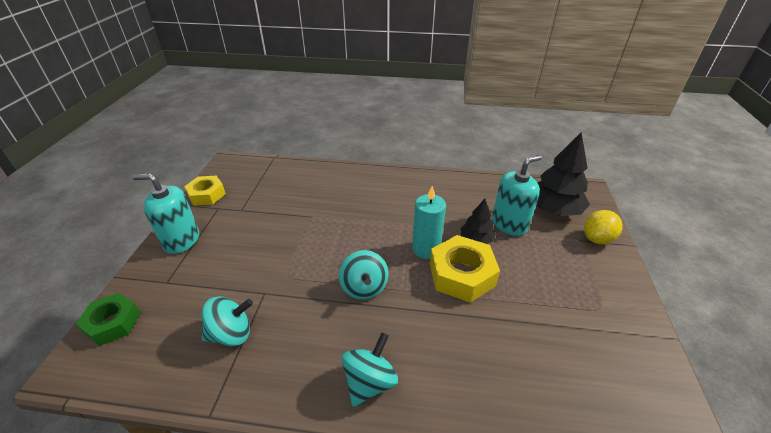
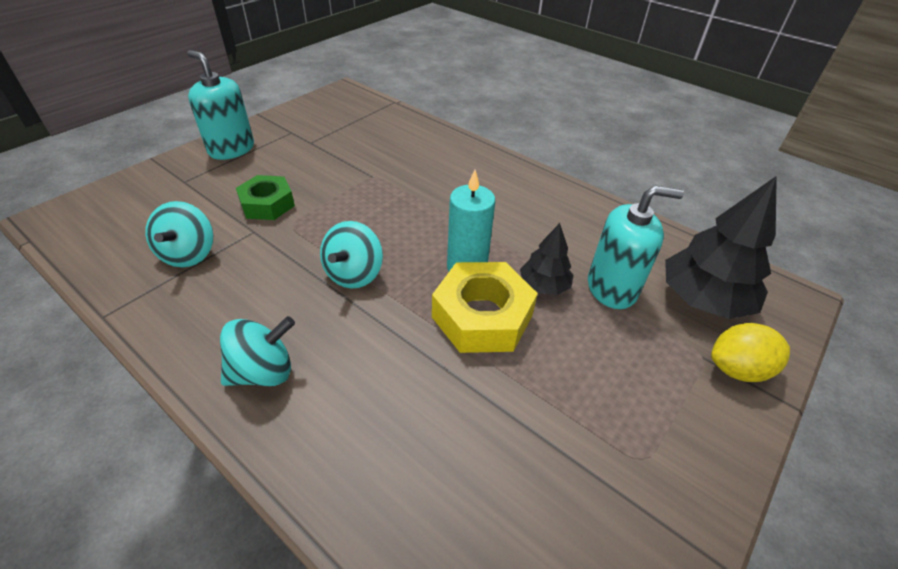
camera: 30 degrees right, 5 degrees up
(113, 323) = (112, 196): green nut -> green nut (267, 204)
(207, 195) = (293, 115): yellow nut -> none
(231, 334) = (189, 254): turquoise spinning top -> turquoise spinning top turned 75 degrees clockwise

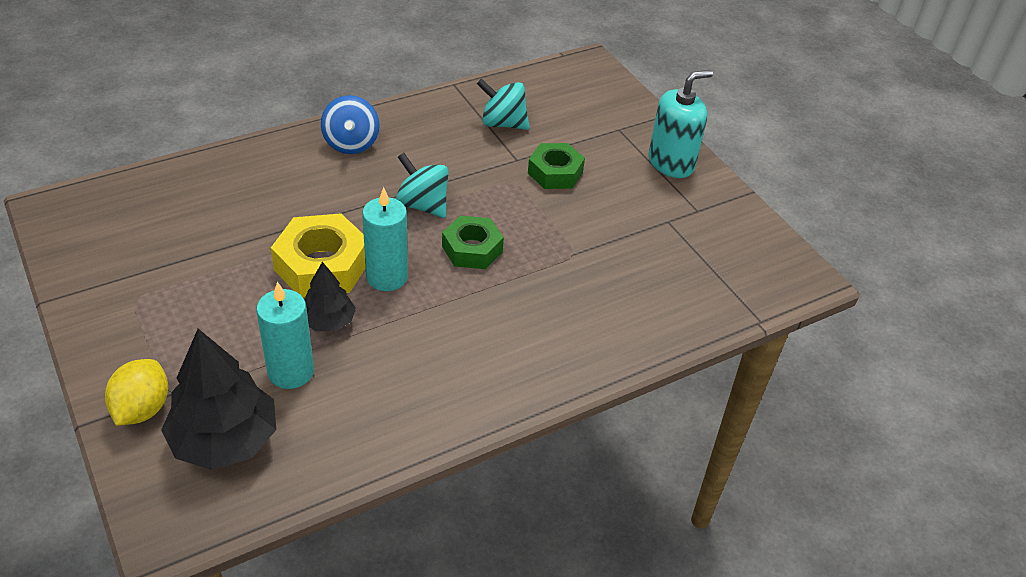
camera: 110 degrees right, 0 degrees up
(263, 371) = (351, 143): turquoise spinning top -> blue spinning top
(399, 227) = (472, 249): none -> green nut
(612, 288) = (291, 372): turquoise soap dispenser -> turquoise candle

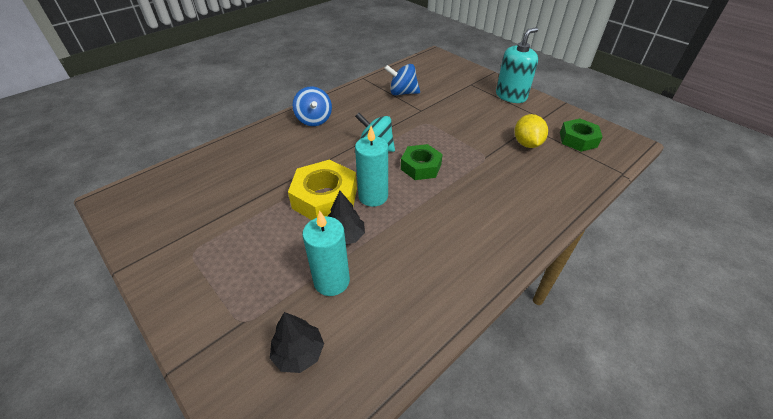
camera: 10 degrees left, 0 degrees up
(142, 409) = (220, 343): yellow lemon -> yellow lemon (527, 144)
(225, 440) = (299, 353): black tree -> black tree, size x0.56
(503, 123) = (402, 93): turquoise spinning top -> blue spinning top
(555, 172) = (448, 113): green nut -> green nut (578, 139)

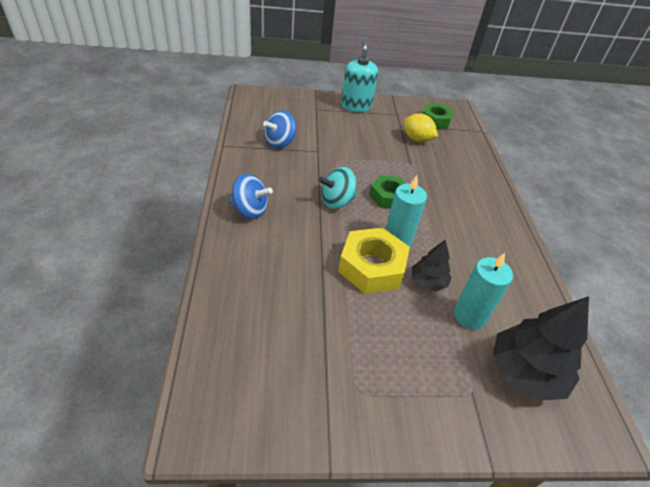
camera: 55 degrees left, 0 degrees up
(299, 353) = (525, 372): black tree -> black tree, size x1.78

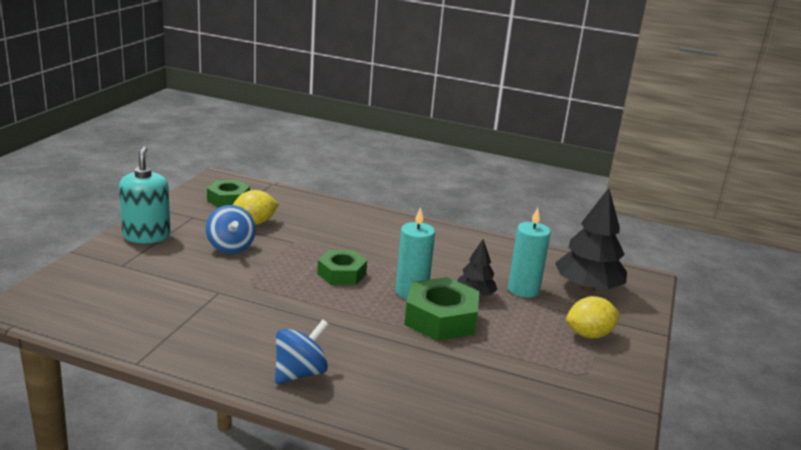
camera: 65 degrees left, 20 degrees down
(280, 143) = (175, 314): blue spinning top -> blue spinning top (230, 247)
(337, 201) = (326, 308): turquoise spinning top -> none
(356, 106) = (146, 236): turquoise soap dispenser -> turquoise soap dispenser turned 60 degrees clockwise
(372, 267) = (440, 319): yellow nut -> green nut
(431, 386) = (589, 335): none -> yellow lemon

